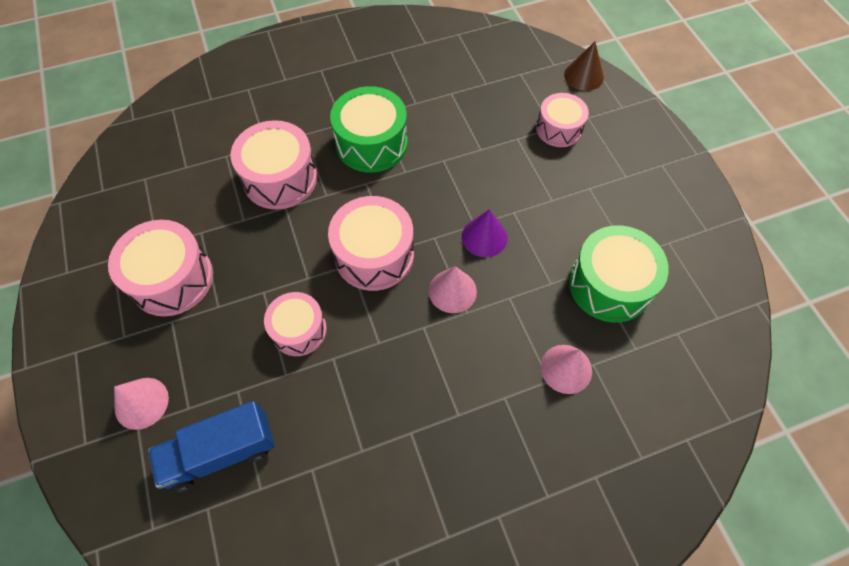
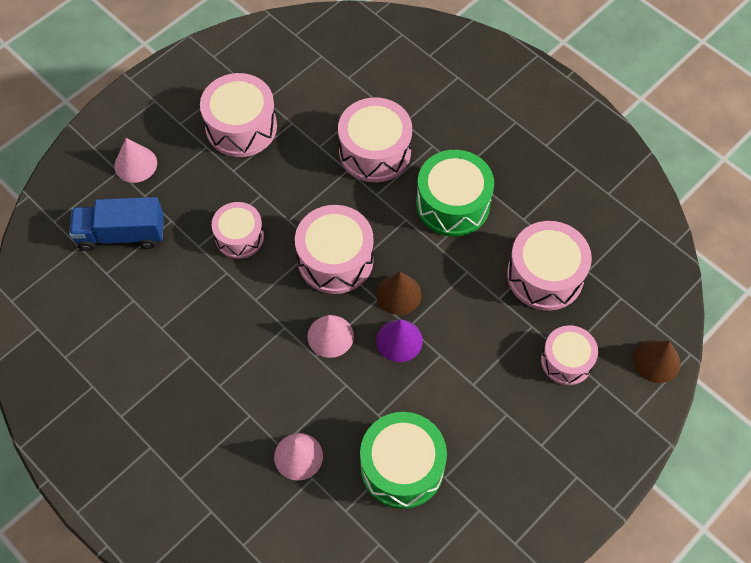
camera: 65 degrees right, 0 degrees up
(221, 452) = (121, 234): blue truck -> blue truck turned 45 degrees counterclockwise
(438, 219) = (398, 294): none -> brown cone
(476, 111) = (545, 275): none -> pink drum

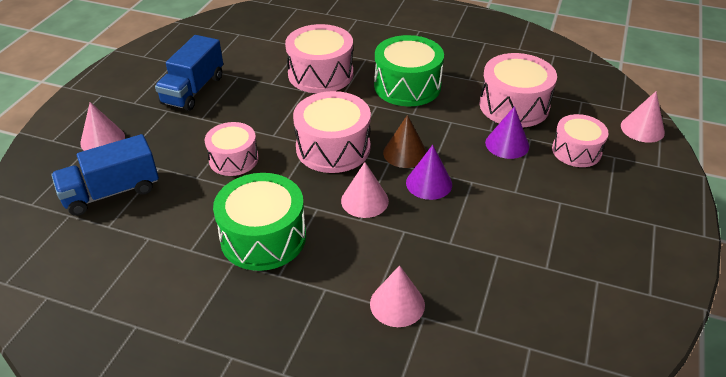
camera: 25 degrees left, 20 degrees down
(241, 127) = (193, 90): pink drum -> blue truck
(402, 467) = (502, 274): green drum -> green drum (263, 237)
(503, 324) = (507, 144): none -> purple cone
(656, 361) = (642, 129): brown cone -> pink cone

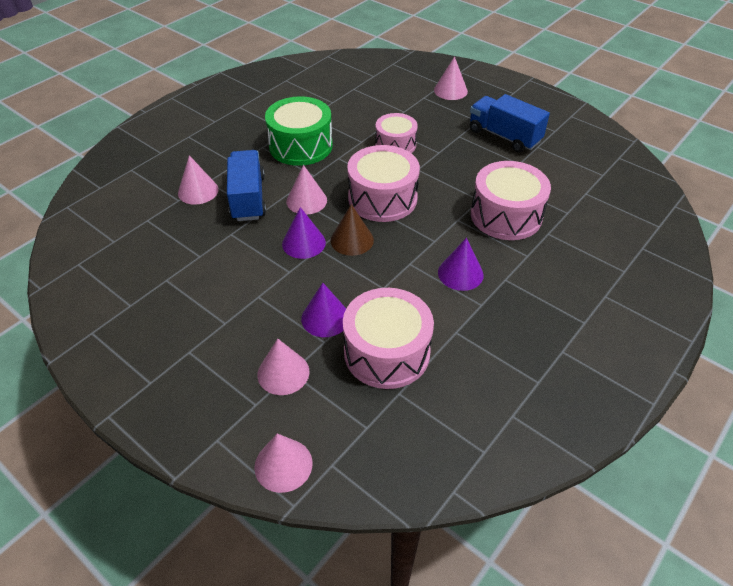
camera: 110 degrees right, 5 degrees up
(111, 192) = (387, 91): blue truck -> blue truck (248, 198)
(407, 86) = (460, 273): green drum -> purple cone
(576, 151) = (283, 373): pink drum -> pink cone

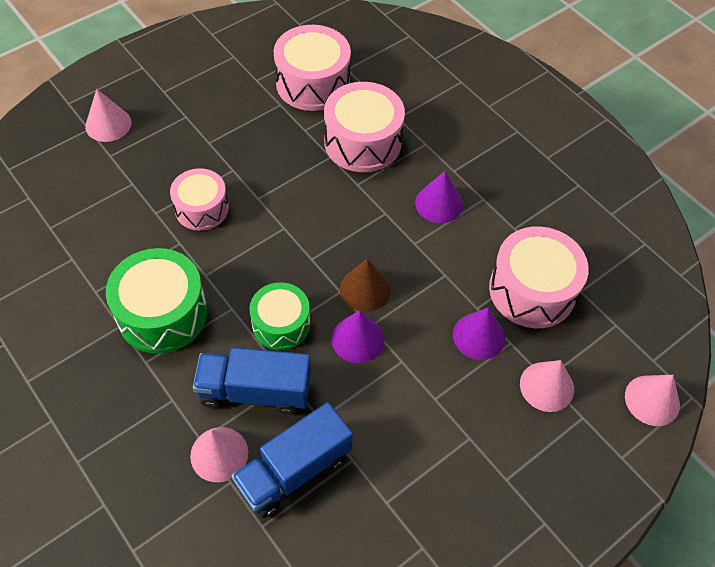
camera: 80 degrees left, 10 degrees up
(306, 200) = (281, 324): pink cone -> green drum
(382, 198) = (301, 244): pink drum -> pink drum (313, 83)
(504, 136) = (226, 102): blue truck -> blue truck (294, 470)

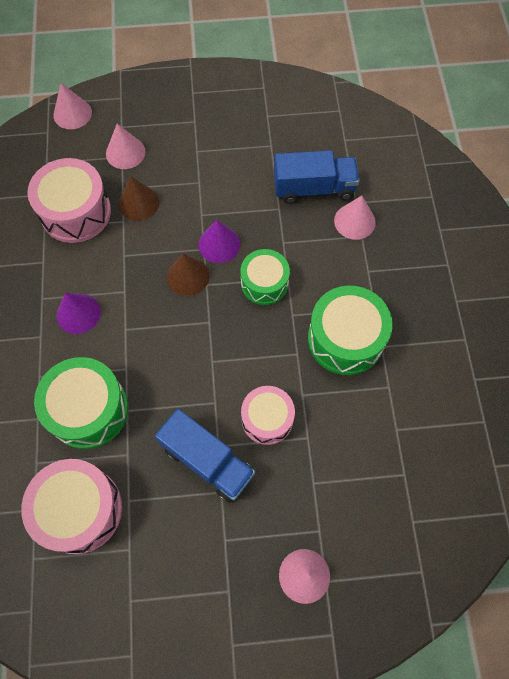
camera: 145 degrees left, 10 degrees up
(255, 391) = (310, 247): blue truck -> blue truck (207, 461)
(362, 142) = (88, 410): pink drum -> green drum
(479, 336) = (138, 203): purple cone -> brown cone

